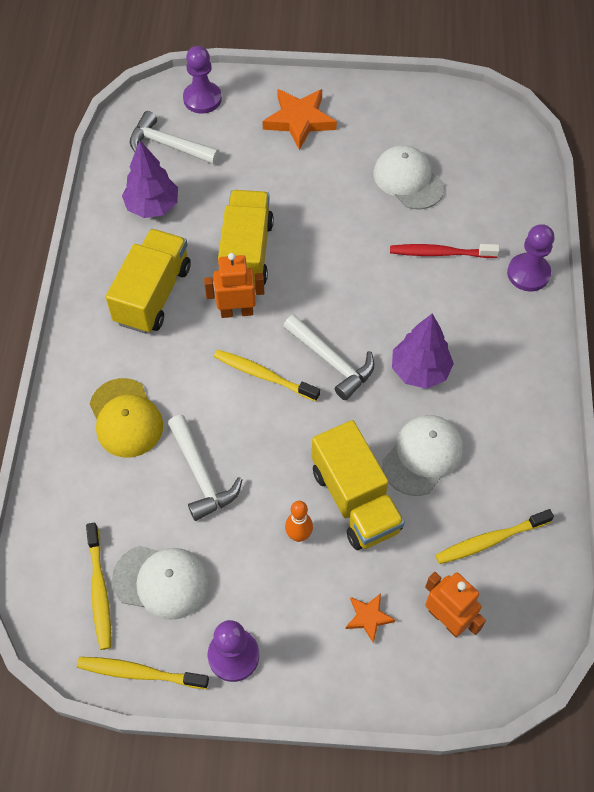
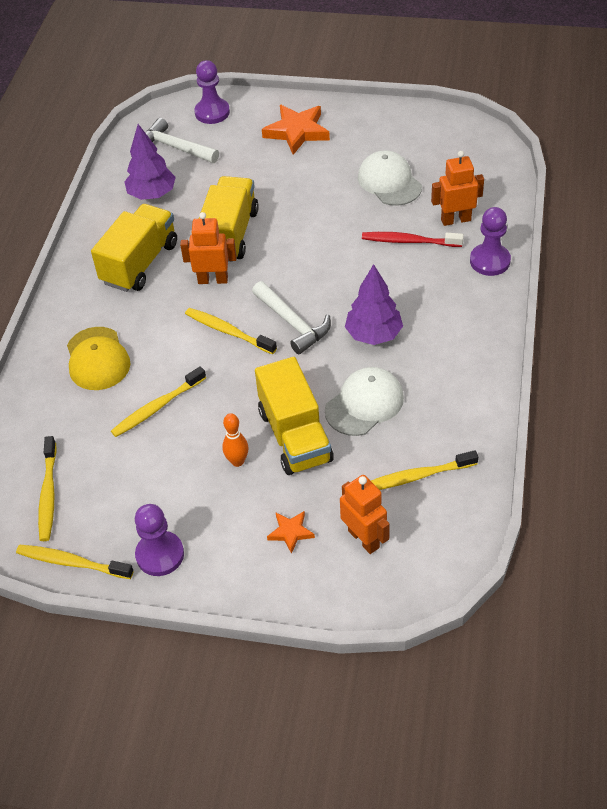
camera: 10 degrees right, 10 degrees down
(161, 581) = (105, 490): white cap -> none
(201, 474) = (157, 407): white hammer -> yellow toothbrush
(485, 224) = (455, 220): none -> orange robot

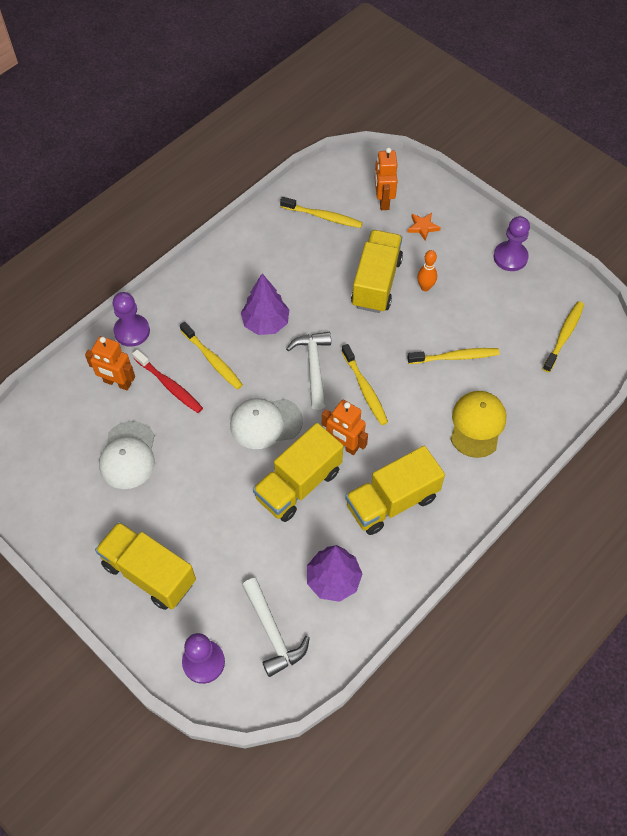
camera: 150 degrees left, 10 degrees up
(72, 562) = (568, 282): yellow toothbrush -> yellow toothbrush (212, 360)
(297, 132) = (149, 573): orange star -> yellow truck
(364, 404) = (315, 278): white cap -> white cap (265, 423)

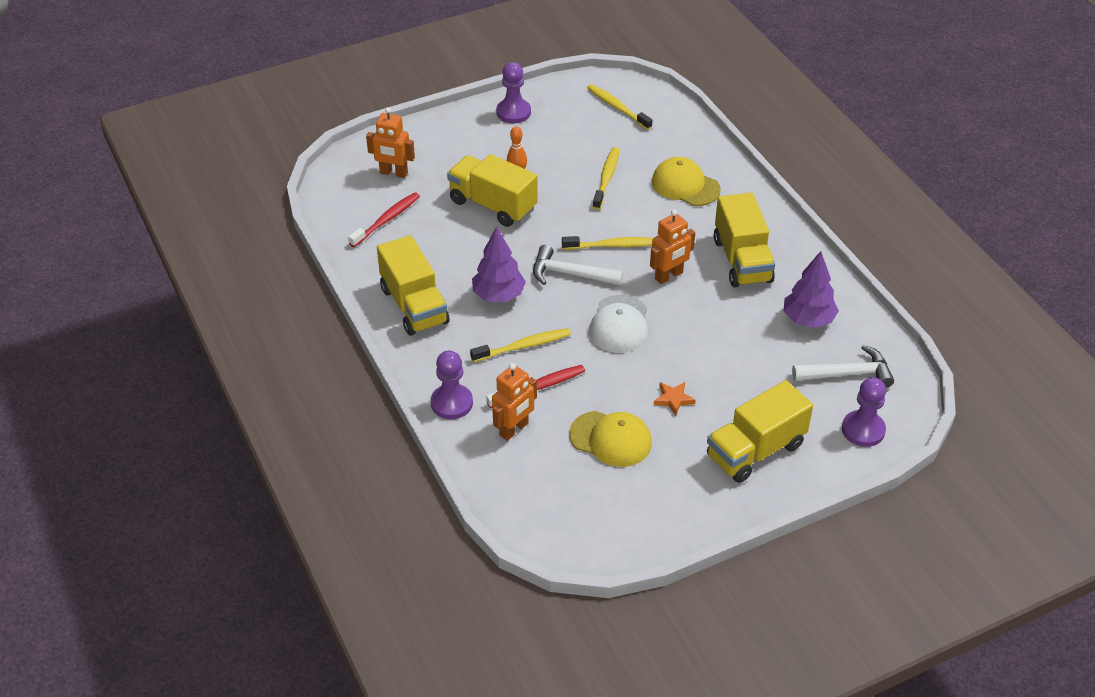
camera: 70 degrees left, 15 degrees down
(128, 455) = (610, 439): white cap -> yellow cap
(298, 484) = (698, 318): yellow truck -> yellow truck (414, 306)
(323, 216) = (386, 220): yellow toothbrush -> red toothbrush
(423, 227) = (444, 156): orange star -> orange star (673, 399)

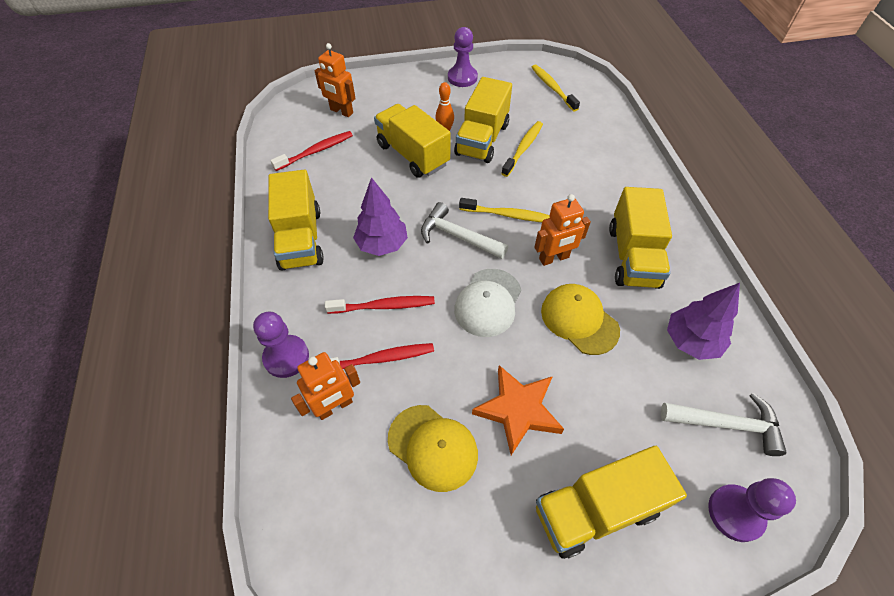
camera: 15 degrees right, 10 degrees up
(523, 346) = (384, 306): yellow toothbrush -> red toothbrush
(560, 176) = (482, 139): none -> yellow truck
(673, 399) = (518, 410): orange star -> orange star, size x1.91
(685, 185) = (594, 168): yellow cap -> yellow cap (579, 320)

